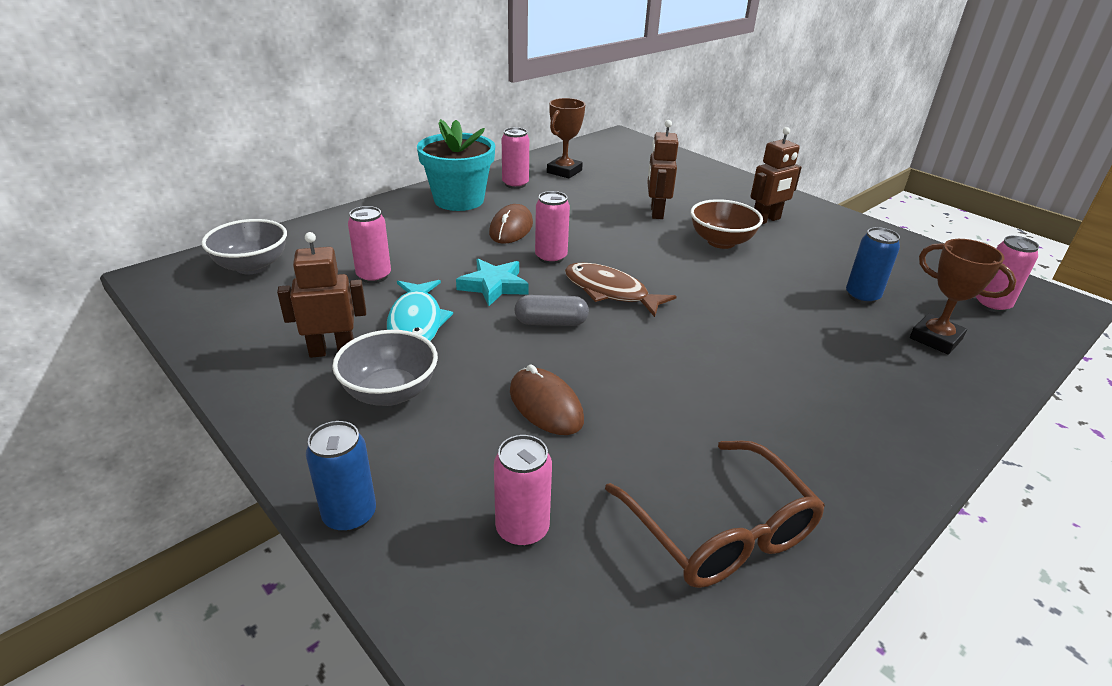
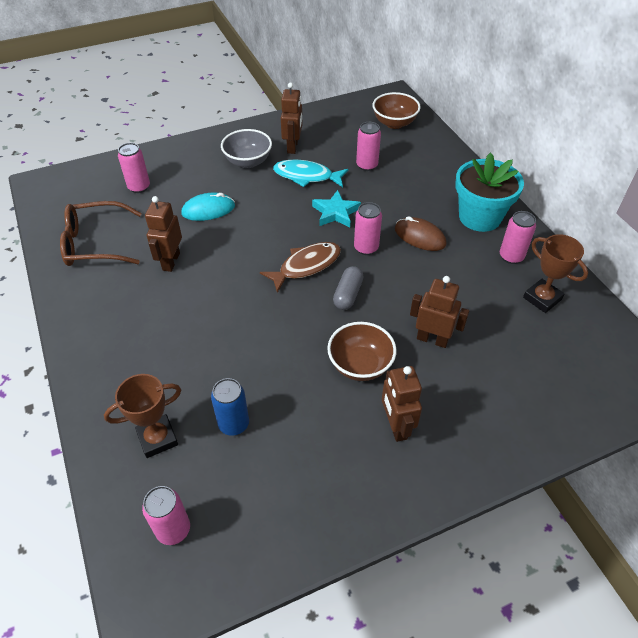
camera: 110 degrees right, 15 degrees up
(252, 266) = (394, 123): grey bowl -> brown bowl
(350, 515) = (178, 146): blue can -> none
(545, 405) = (208, 210): brown mouse -> turquoise mouse
(551, 322) = (282, 229): grey capsule -> grey capsule (348, 294)
(689, 412) = (171, 261): none -> brown robot

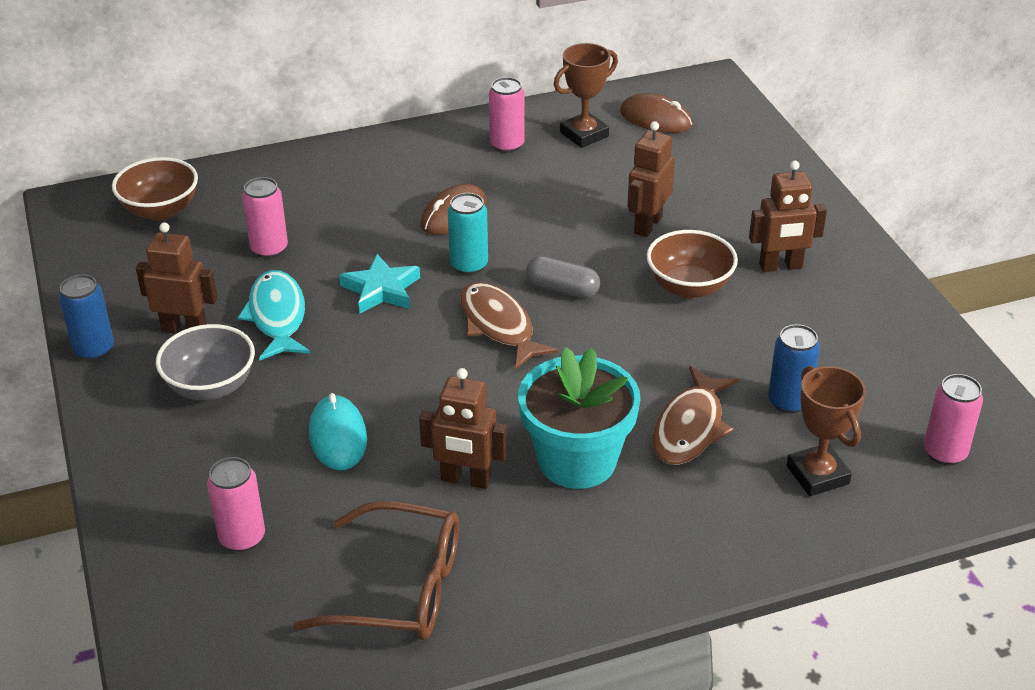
camera: 85 degrees left, 10 degrees down
(95, 243) = (400, 588): brown glasses -> brown glasses turned 75 degrees counterclockwise
(209, 365) = (690, 427): none -> brown fish
(275, 122) = (94, 350): none -> blue can
(306, 176) = (277, 316): turquoise fish -> turquoise fish turned 150 degrees clockwise
(366, 248) = (469, 265): pink can -> turquoise can
(479, 217) = (423, 158): turquoise flower pot -> turquoise flower pot (577, 460)
(584, 343) = (656, 119): none -> brown mouse

